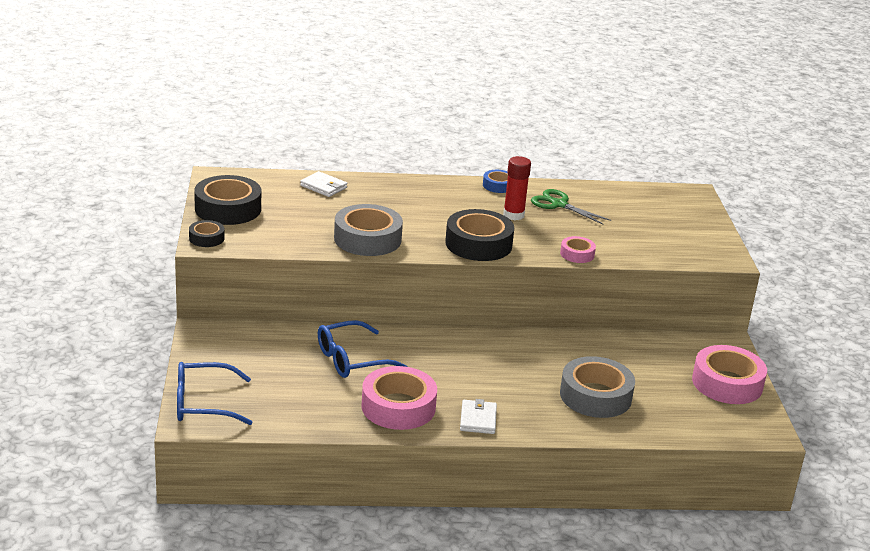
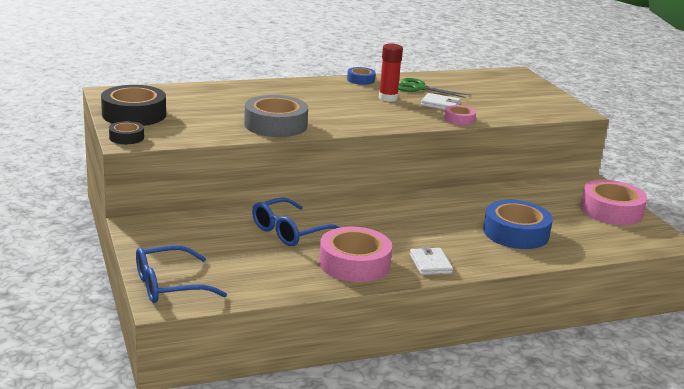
camera: 15 degrees left, 5 degrees down
(323, 187) = (212, 92): white wallet -> white wallet (440, 104)
(478, 244) = (373, 120): black tape -> none
(595, 396) = (516, 233): grey tape -> blue tape

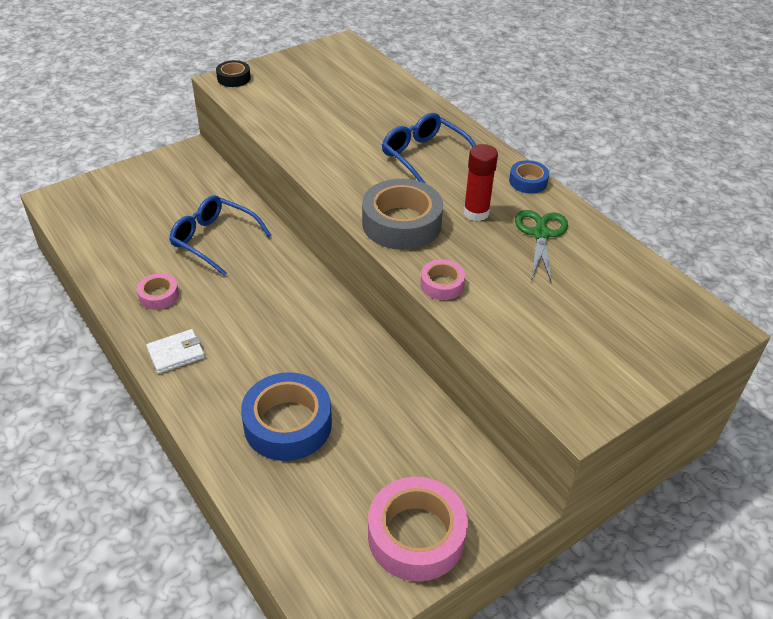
camera: 75 degrees right, 20 degrees up
(134, 114) = (294, 68): black tape -> none
(169, 285) = (85, 194): blue glasses -> blue glasses (425, 157)
(275, 125) = (321, 149): grey tape -> grey tape (401, 223)
(354, 263) = (159, 295): pink tape -> pink tape, size x0.51
(440, 104) = (489, 260): white wallet -> none

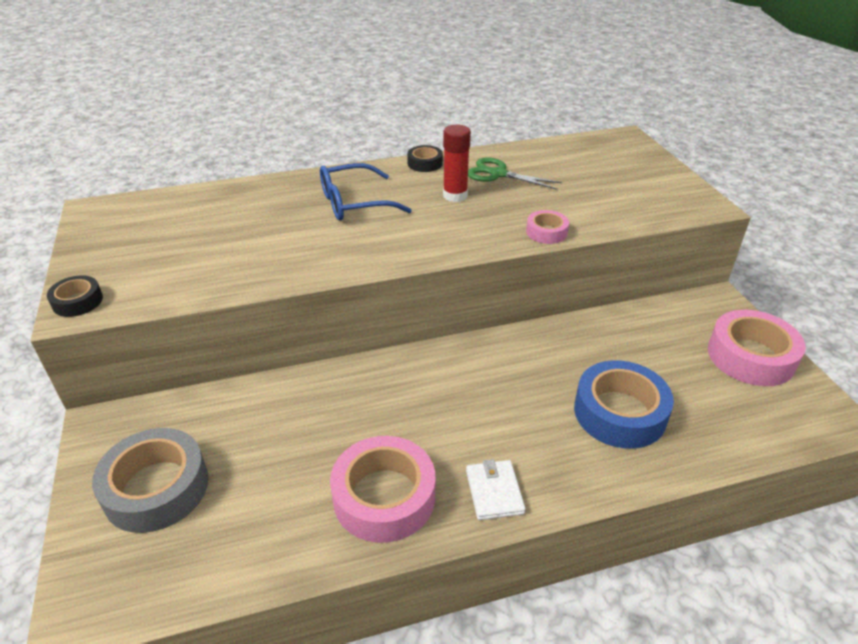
camera: 70 degrees left, 5 degrees down
(159, 295) = (384, 497): pink tape -> pink tape, size x1.96
(214, 240) = (305, 427): blue glasses -> none
(401, 223) = (450, 235): grey tape -> grey tape (156, 488)
(528, 181) = (425, 163): blue tape -> black tape

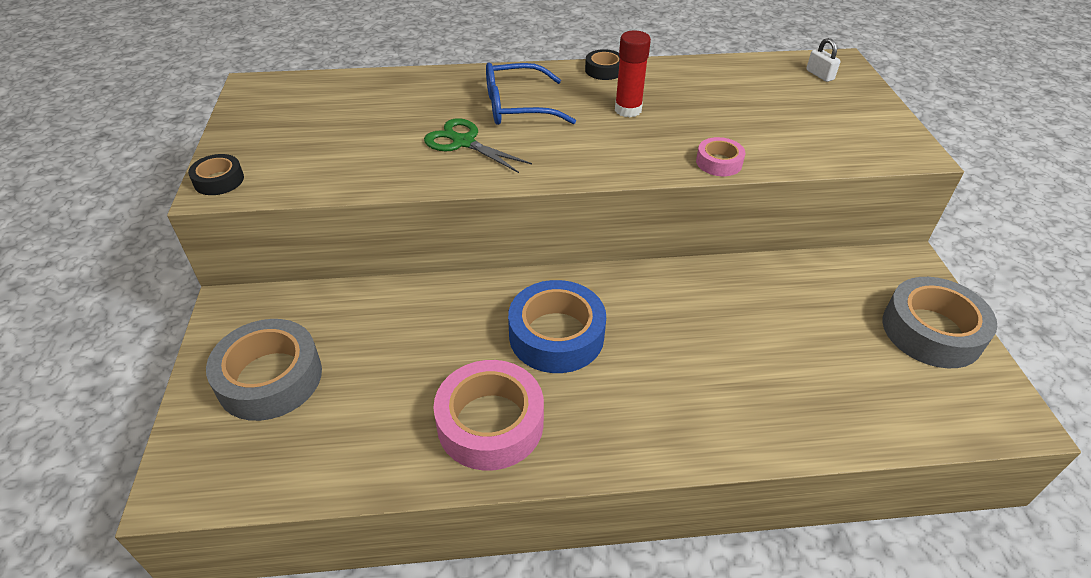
camera: 10 degrees right, 5 degrees up
(494, 492) = (605, 436): white wallet -> none
(498, 174) = (682, 90): green scissors -> green scissors (464, 142)
(612, 150) = (819, 75): none -> white padlock
(619, 413) = (763, 372): blue tape -> blue tape (556, 335)
(750, 356) = (931, 331): pink tape -> grey tape

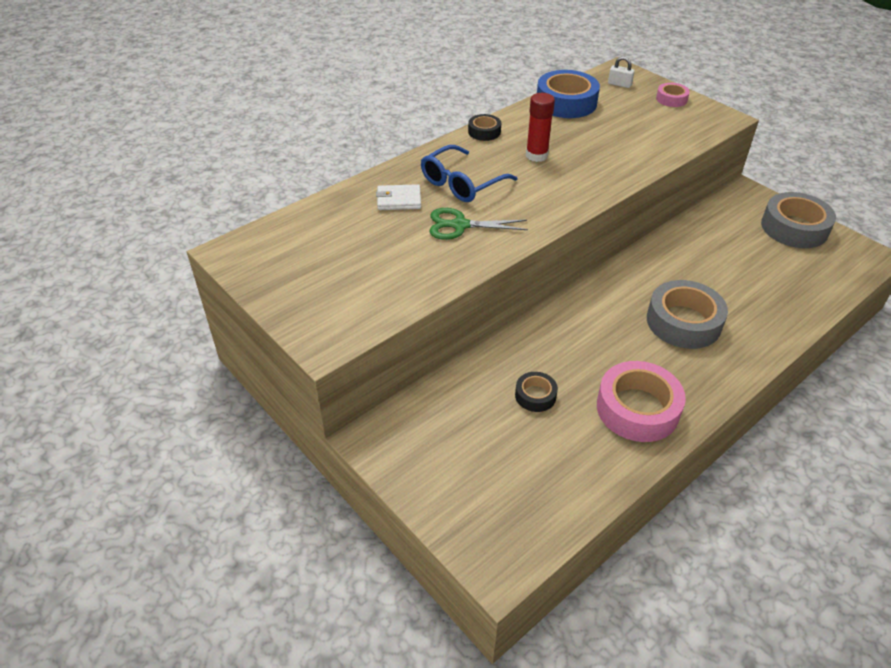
camera: 35 degrees left, 0 degrees up
(219, 180) = (318, 336): black tape -> black tape (535, 395)
(270, 378) = (467, 466): grey tape -> grey tape (683, 322)
(441, 99) = (399, 200): none -> white wallet
(556, 335) = (612, 335): blue tape -> blue tape (566, 102)
(719, 162) = (633, 169): pink tape -> pink tape (671, 99)

